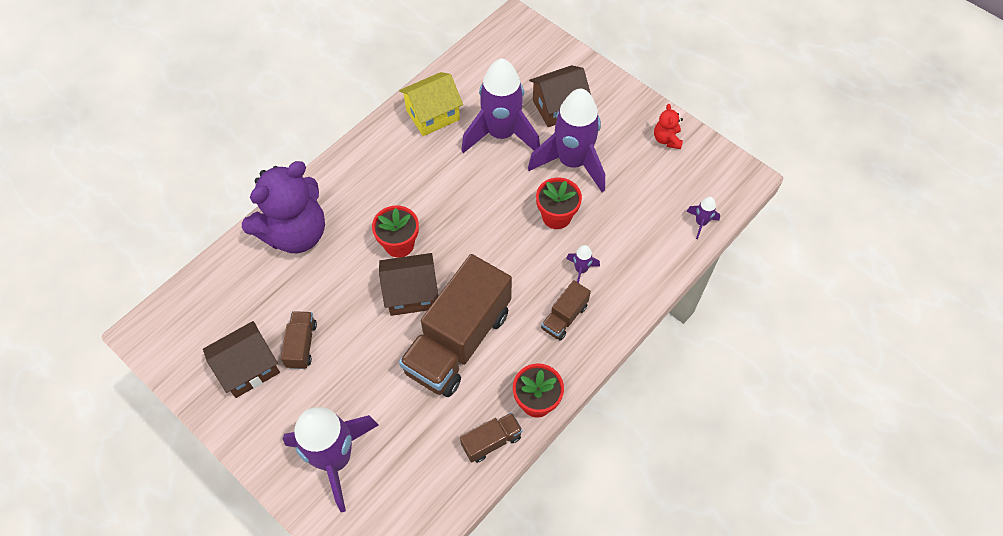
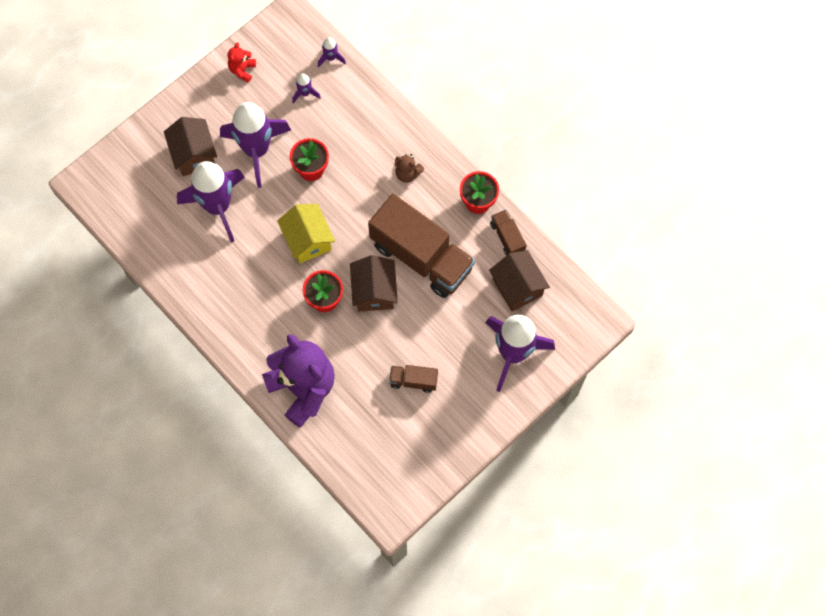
camera: 85 degrees left, 10 degrees up
(248, 368) = (430, 423): brown house -> brown house (517, 287)
(433, 115) = (187, 265): yellow house -> yellow house (308, 240)
(564, 317) = (407, 173): brown truck -> brown teddy bear
(581, 270) = (365, 156): purple rocket -> purple rocket (305, 93)
(667, 139) = (242, 70): red teddy bear -> red teddy bear turned 105 degrees clockwise

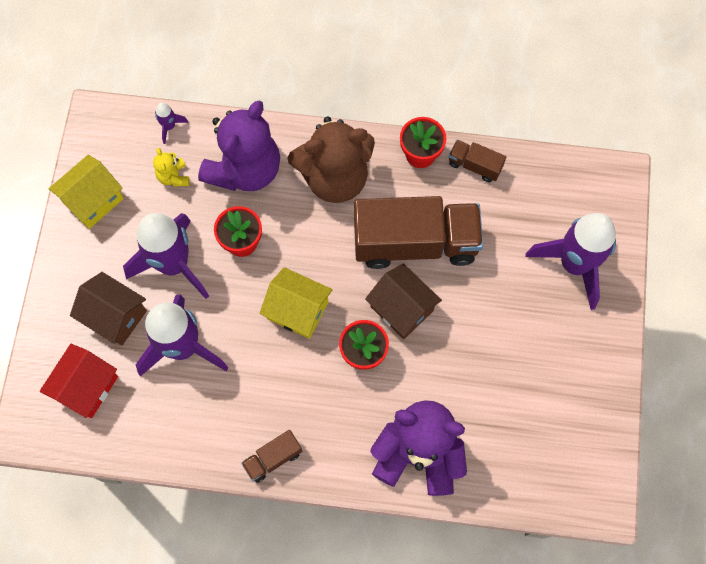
camera: 40 degrees left, 0 degrees up
(140, 185) = (86, 387): none -> red house
(242, 70) = (93, 200): red teddy bear -> yellow house
(305, 93) = (173, 177): purple rocket -> yellow teddy bear
(354, 123) = (245, 169): none -> purple teddy bear
(407, 173) = (334, 177): brown teddy bear -> brown teddy bear, size x2.38
(413, 381) = (511, 362): brown truck -> brown truck (273, 458)
(517, 287) = (523, 202): brown house -> none

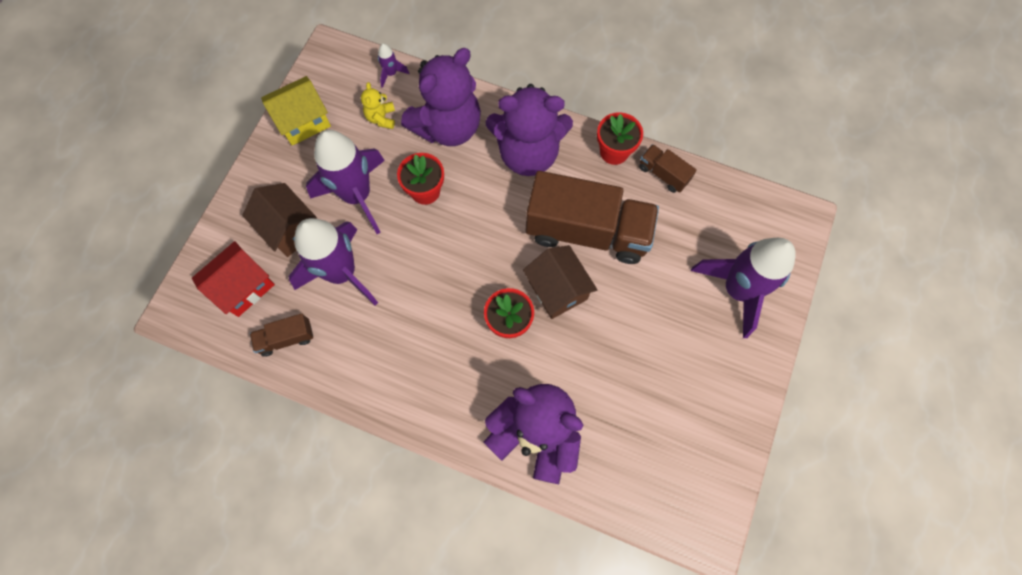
camera: 15 degrees right, 0 degrees up
(273, 458) = (394, 400): brown truck -> brown truck (286, 338)
(297, 310) = (458, 266): yellow house -> none
(334, 177) = (528, 154): brown teddy bear -> purple teddy bear

